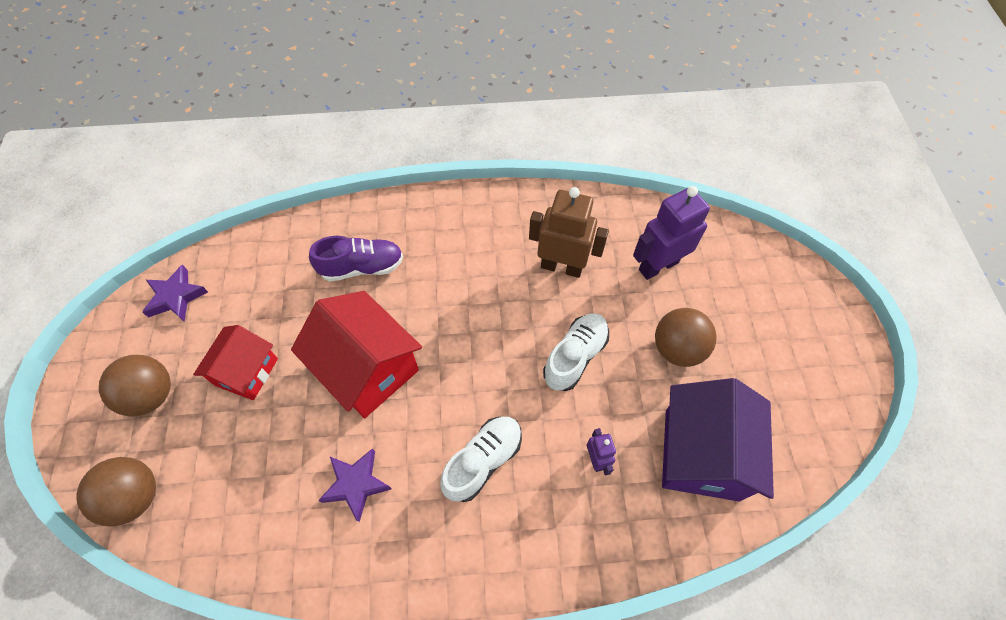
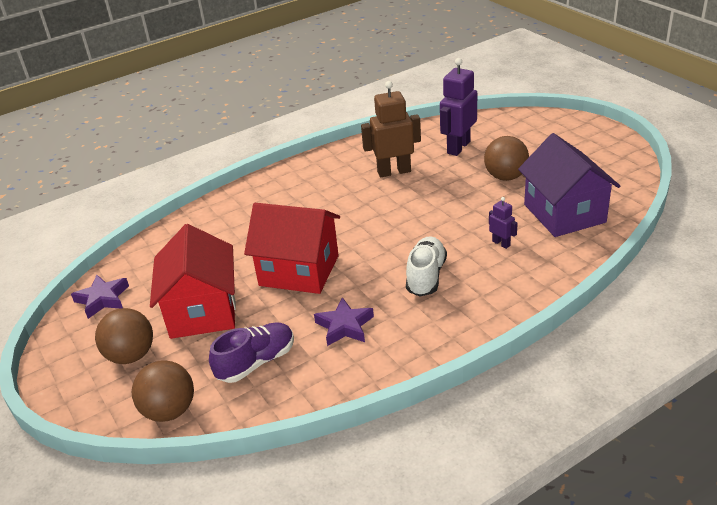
camera: 25 degrees left, 25 degrees down
(247, 372) = (202, 311): red house -> red house, size x1.59
(362, 267) = (246, 226): purple shoe -> purple shoe (256, 362)
(575, 356) = (442, 206): white shoe -> none

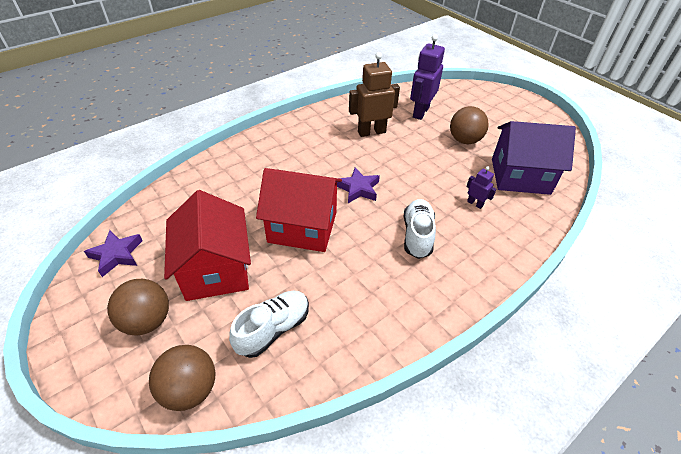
camera: 10 degrees left, 10 degrees up
(256, 362) = (273, 329): purple shoe -> white shoe
(344, 326) = (352, 288): purple star -> purple star (358, 188)
(564, 213) = (520, 176): purple house -> purple house turned 60 degrees counterclockwise

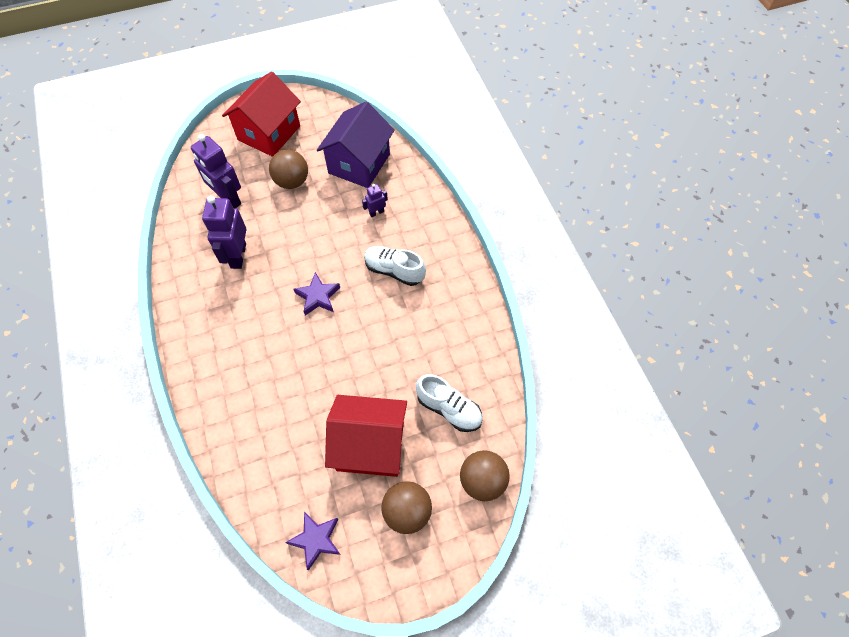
camera: 70 degrees left, 15 degrees up
(273, 329) = (449, 409): white shoe -> white shoe turned 150 degrees clockwise
(302, 227) = (348, 359): red house -> red house (269, 133)
(371, 132) = (238, 256): brown robot -> purple robot

